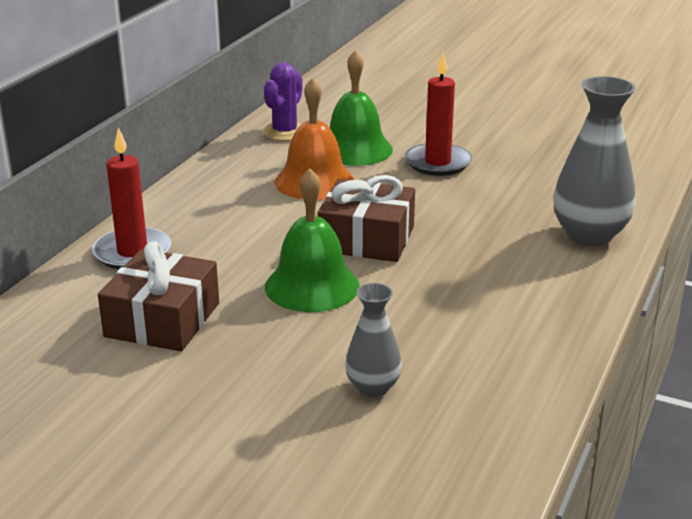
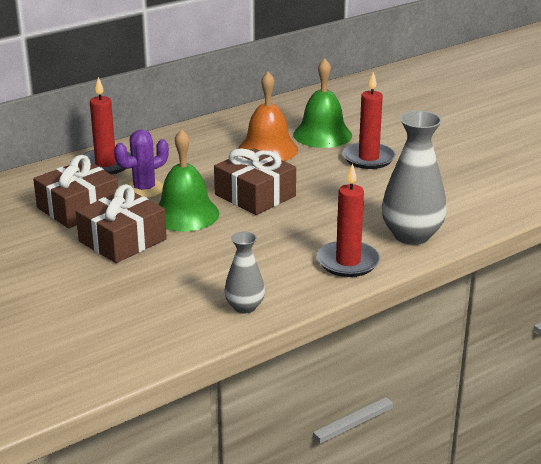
camera: 30 degrees right, 0 degrees up
(274, 344) = (122, 240): none -> brown gift
(285, 132) = (289, 111): purple cactus -> purple cactus (144, 189)
(373, 387) = (149, 282): grey vase -> grey vase (245, 307)
(565, 285) = (348, 262): none -> red candle

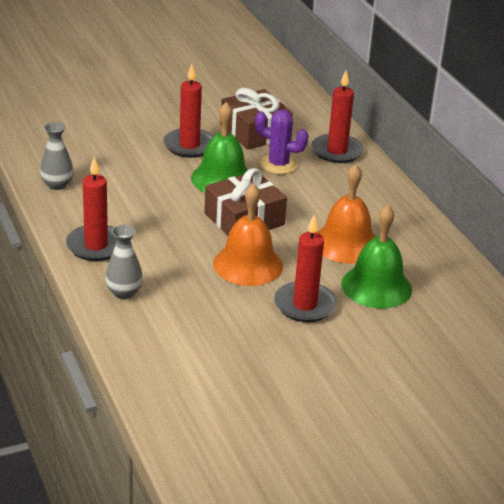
camera: 100 degrees right, 5 degrees up
(122, 240) = (189, 145): brown gift -> red candle
(144, 189) = (278, 164): purple cactus -> purple cactus turned 45 degrees counterclockwise
(328, 186) = (248, 264): none -> orange bell
(411, 235) = (124, 292): grey vase -> grey vase, size x0.57

